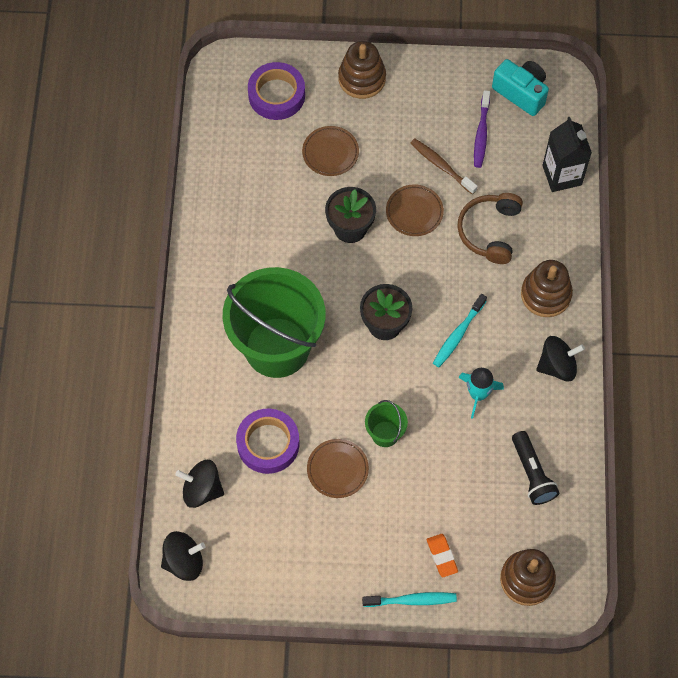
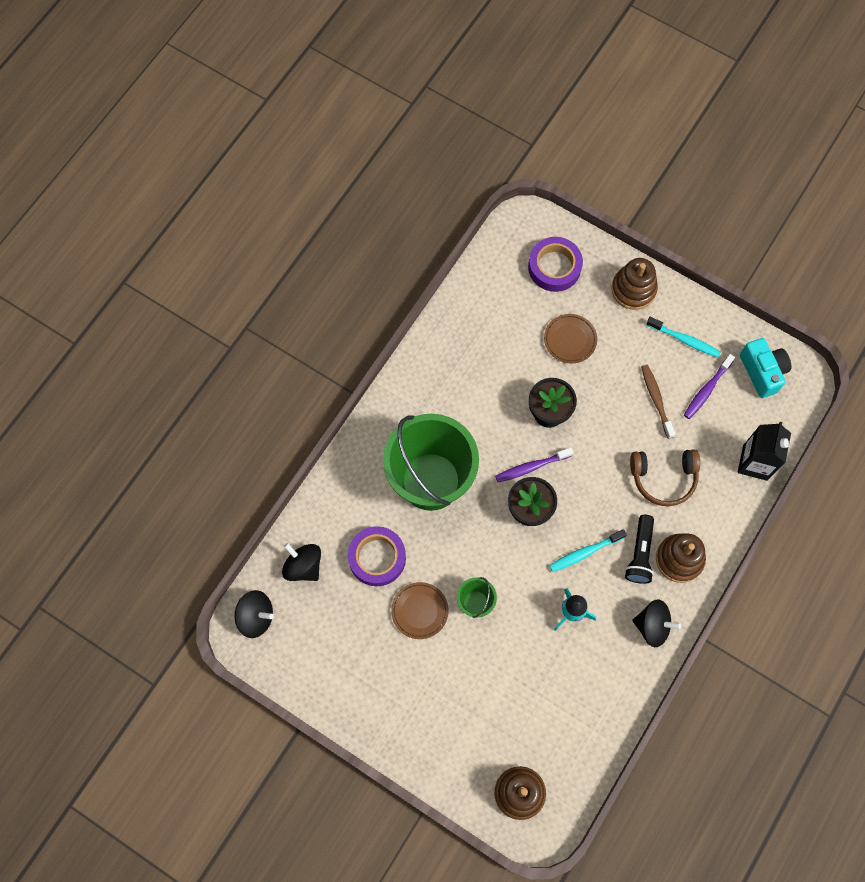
camera: 30 degrees right, 5 degrees up
(363, 284) = (531, 467): none -> purple toothbrush
(412, 600) = (415, 755): turquoise toothbrush -> turquoise toothbrush (684, 340)
(414, 212) = (610, 427): brown plate -> none
(442, 556) = (461, 732): orange eraser -> none
(489, 231) = (663, 478): brown headphones -> brown headphones turned 135 degrees counterclockwise
(532, 473) = (577, 706): black flashlight -> black flashlight (640, 554)

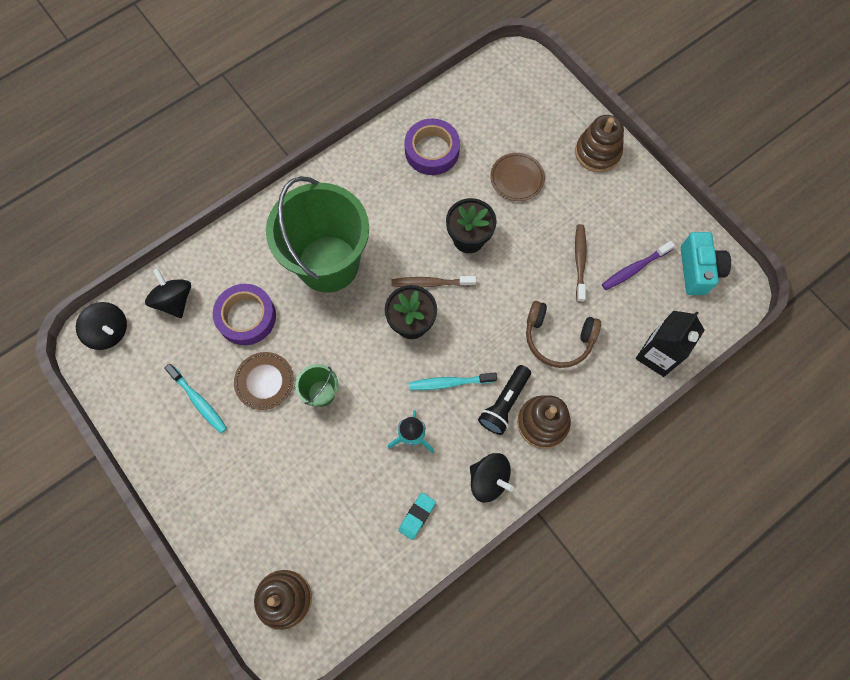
camera: 20 degrees right, 0 degrees up
(531, 467) = (431, 283): purple toothbrush -> brown toothbrush
(554, 267) = (528, 109): purple tape -> purple tape (432, 151)
(604, 680) = (417, 516): none -> turquoise eraser
(684, 340) = (630, 215): turquoise toothbrush -> turquoise toothbrush (198, 401)

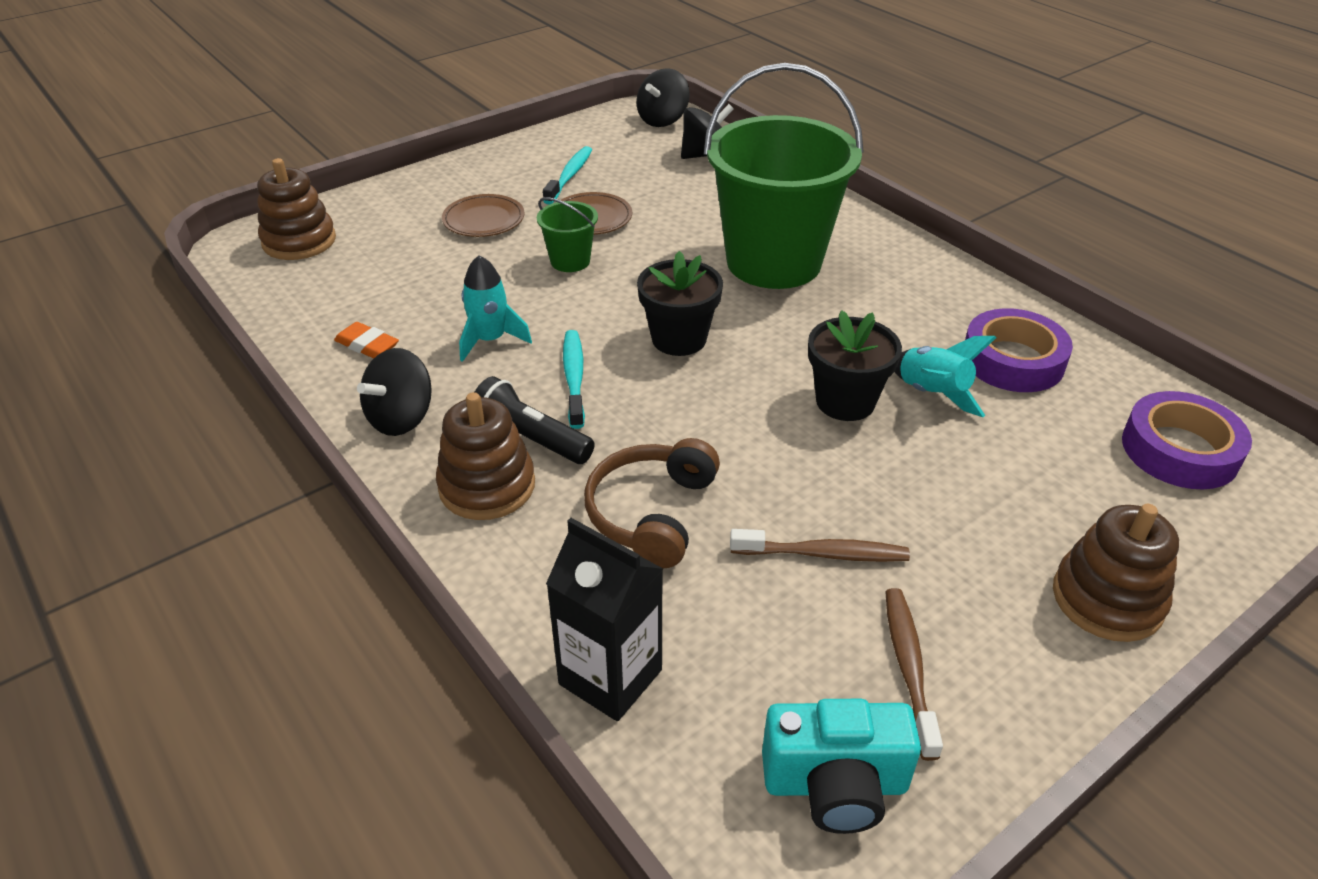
camera: 90 degrees right, 30 degrees down
(198, 401) = (569, 176): turquoise toothbrush -> turquoise toothbrush turned 150 degrees clockwise
(246, 317) = (685, 202): purple tape -> purple tape (1179, 450)
(417, 516) = (367, 345): turquoise eraser -> orange eraser
(431, 283) = (752, 358): brown toothbrush -> brown toothbrush (908, 667)
(461, 195) = (932, 394): none -> turquoise rocket
(517, 178) = (992, 466): brown plate -> brown plate (484, 220)
(634, 269) = (820, 649): purple toothbrush -> none

